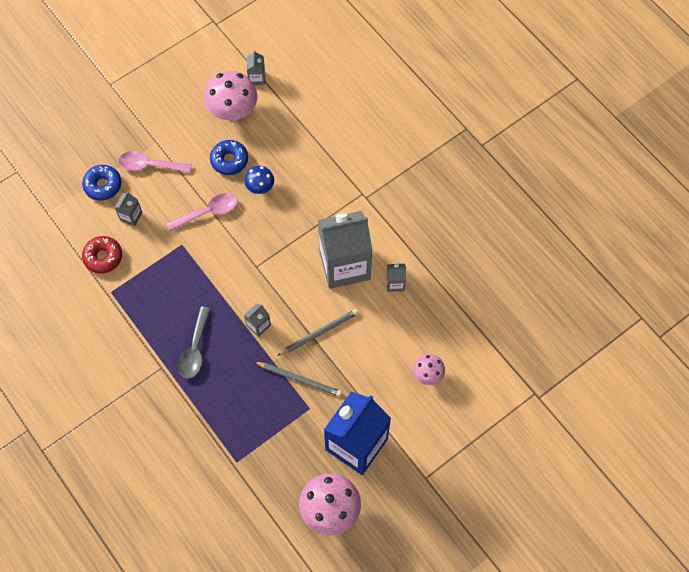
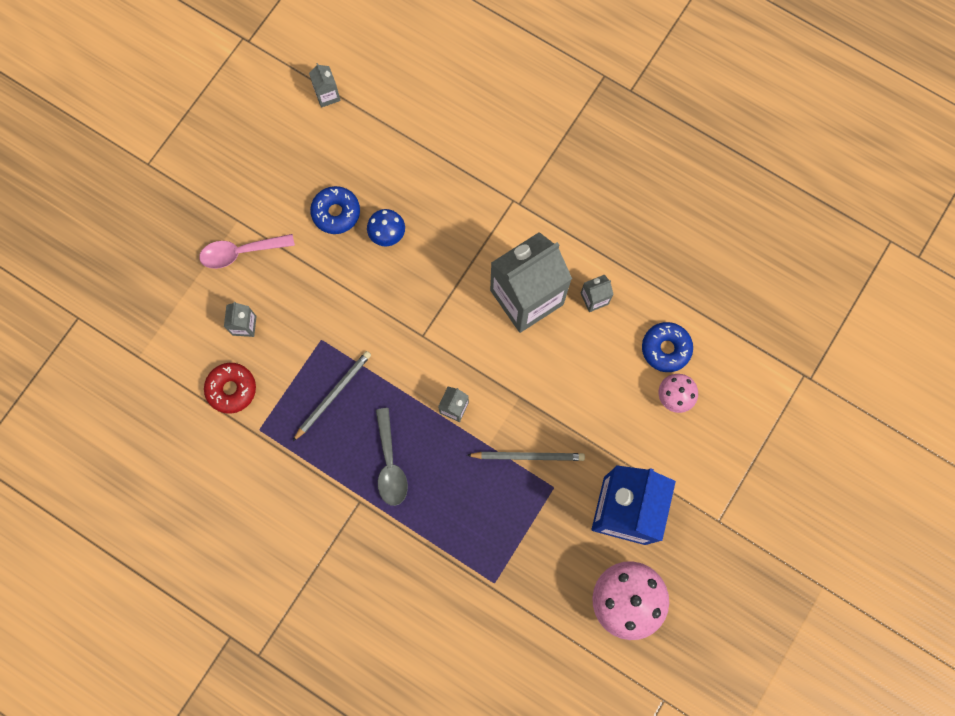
camera: 20 degrees left, 10 degrees up
(103, 185) = (193, 298): blue donut -> blue donut (666, 349)
(208, 212) = (337, 287): pink spoon -> none
(233, 111) = (315, 148): pink mushroom -> none
(319, 332) = (529, 391): grey pencil -> grey pencil (333, 395)

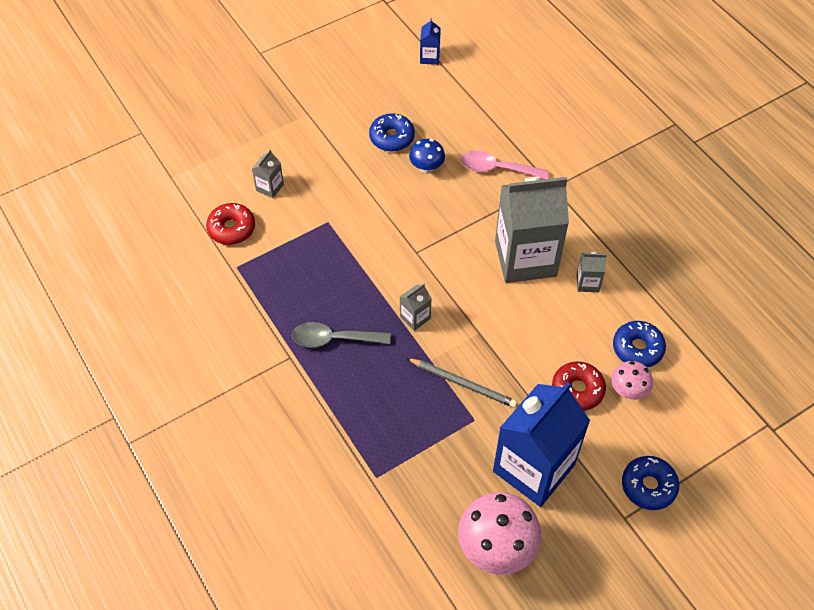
camera: 25 degrees right, 20 degrees down
(240, 252) = (297, 136): pink spoon -> pink spoon (497, 169)
(327, 95) = (429, 57): grey carton -> blue carton
(333, 395) = (314, 266): grey pencil -> none
(390, 464) = (333, 339): grey spoon -> grey spoon turned 75 degrees clockwise
(630, 416) = (577, 390): none -> red donut
(727, 482) = (648, 486): none -> blue donut

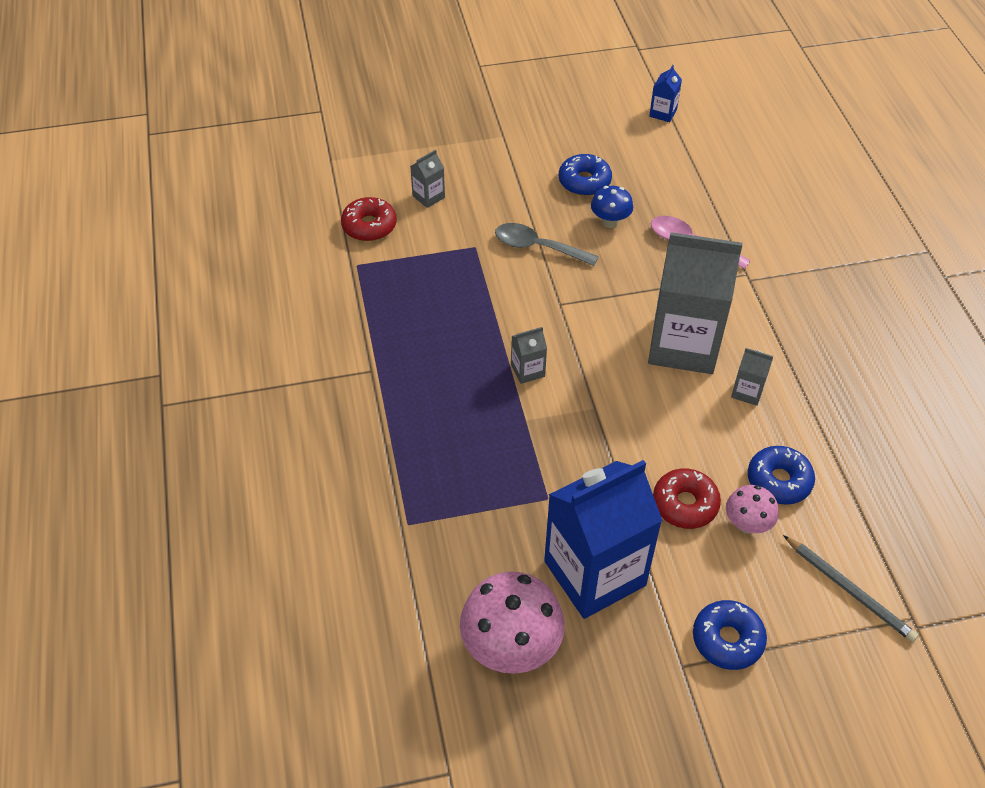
camera: 20 degrees right, 5 degrees down
(333, 339) = (427, 366): grey spoon -> grey spoon (537, 247)
(463, 384) = (552, 456): grey pencil -> grey pencil (849, 590)

